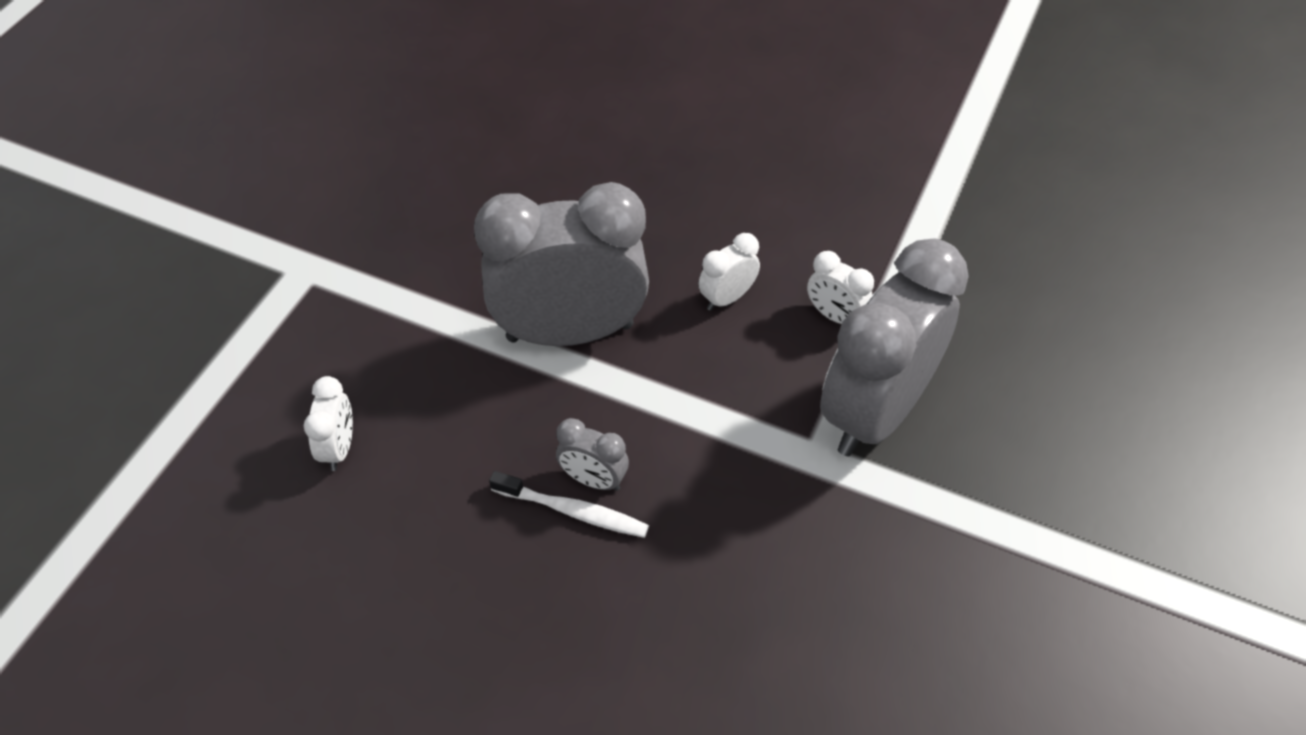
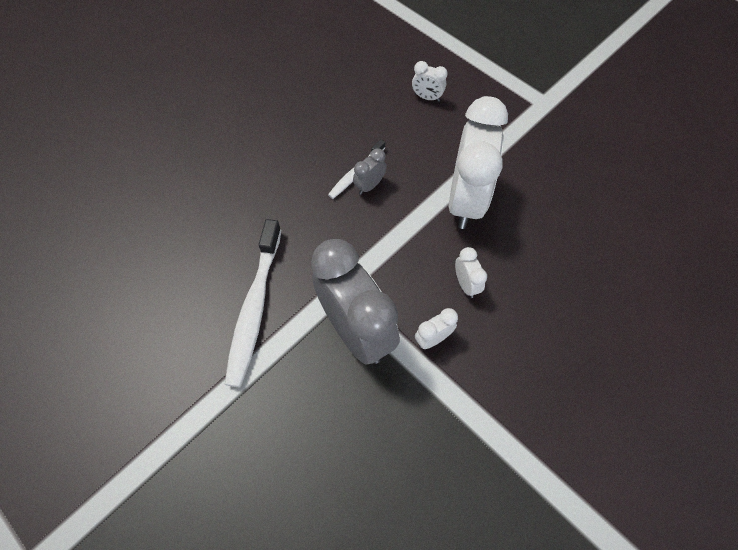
camera: 110 degrees right, 10 degrees up
(570, 332) = (465, 200): grey clock -> white clock
(919, 570) = (254, 308): none -> white toothbrush

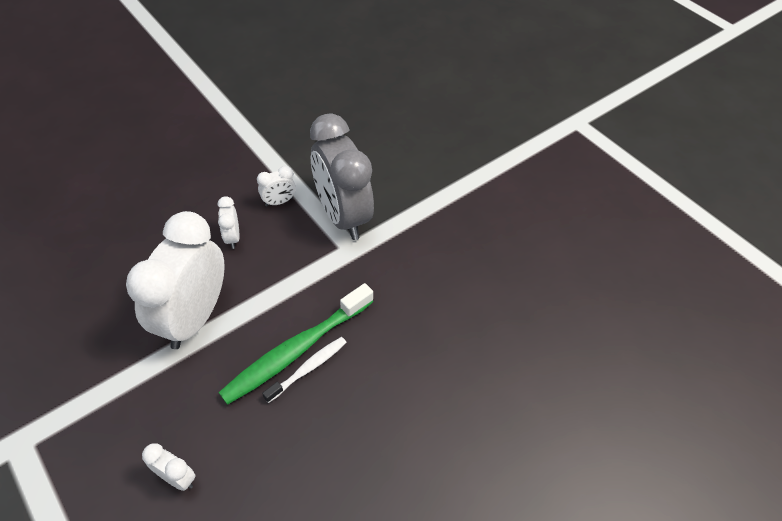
camera: 175 degrees left, 10 degrees down
(254, 308) = (430, 244): white toothbrush -> none
(369, 186) = (296, 350): grey clock -> green toothbrush

